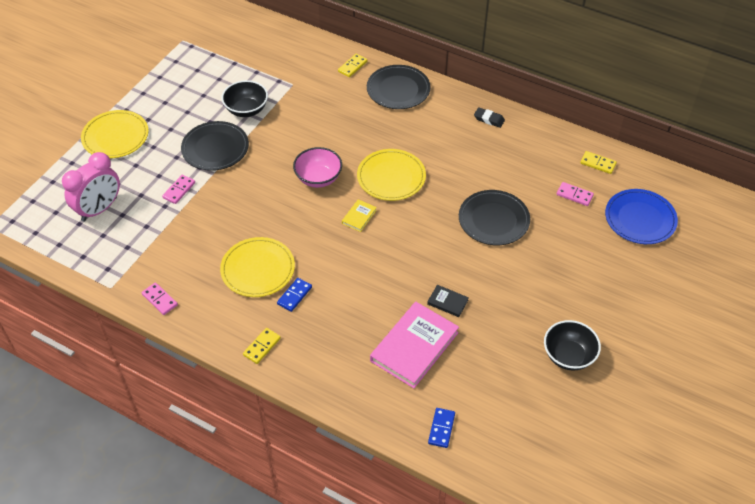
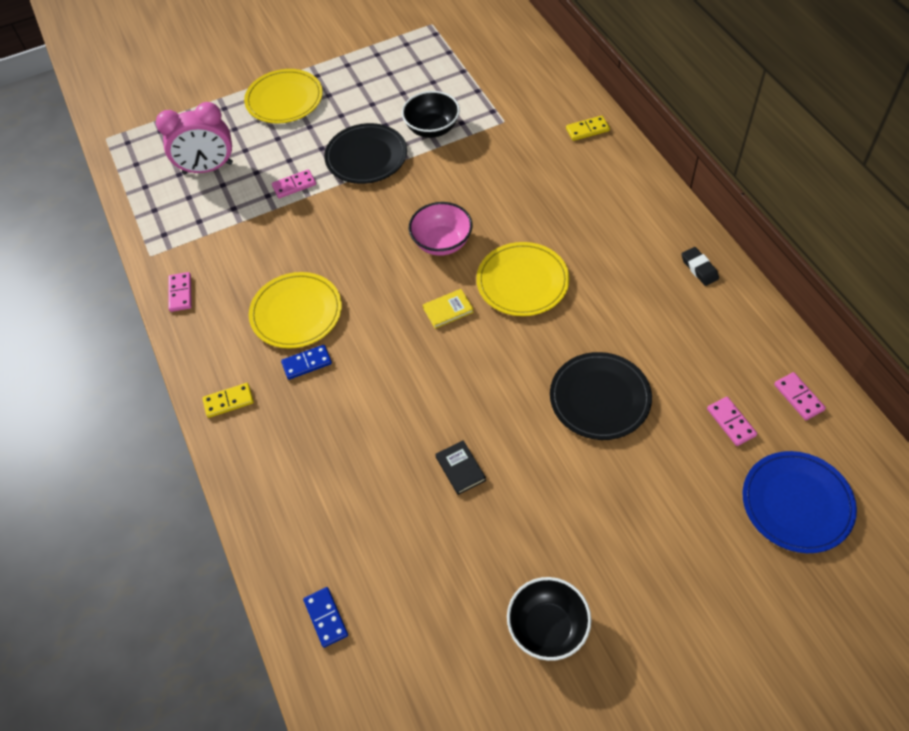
camera: 40 degrees right, 5 degrees up
(398, 89) = (618, 180): black plate -> none
(414, 347) = (379, 499): pink book -> none
(441, 428) = (326, 618): blue domino -> blue domino turned 75 degrees counterclockwise
(598, 164) = (798, 397): yellow domino -> pink domino

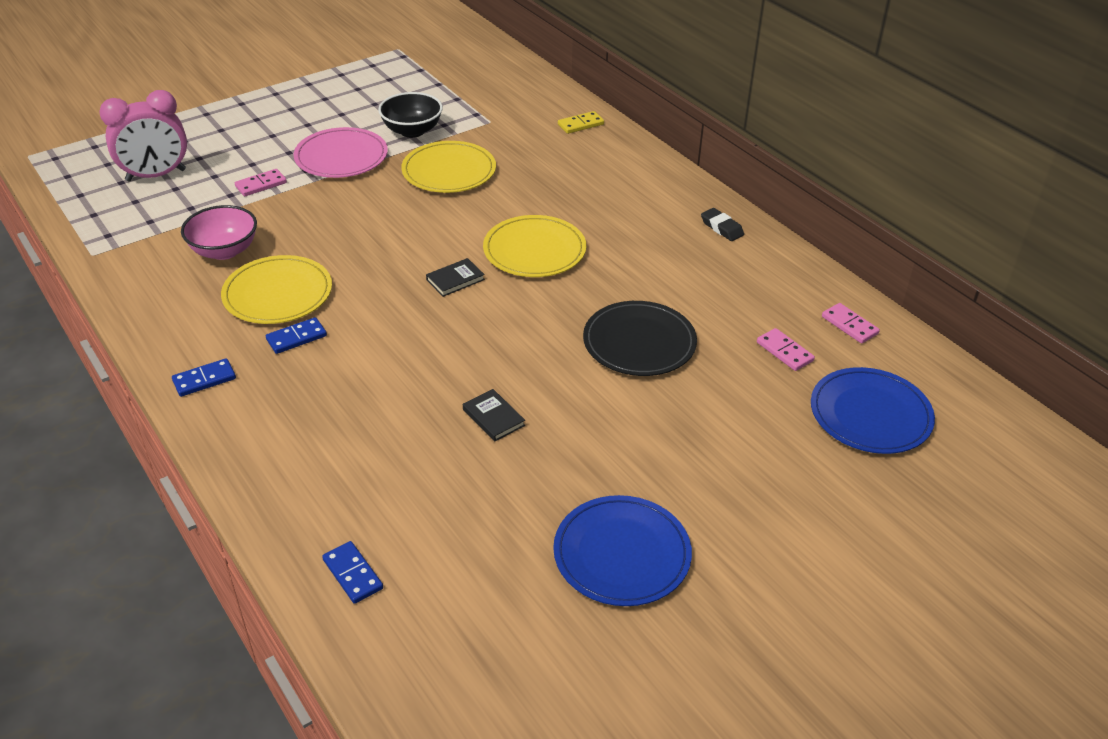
camera: 15 degrees left, 15 degrees down
(180, 293) = (134, 286): pink domino -> none
(228, 401) = (204, 379): yellow domino -> blue domino
(284, 99) = (240, 114): yellow plate -> yellow plate (449, 171)
(366, 156) = (341, 157): black plate -> pink plate
(442, 242) = (438, 223): pink bowl -> pink bowl (224, 251)
(448, 310) = (455, 279): yellow book -> black book
(547, 627) = (622, 554): black bowl -> blue plate

